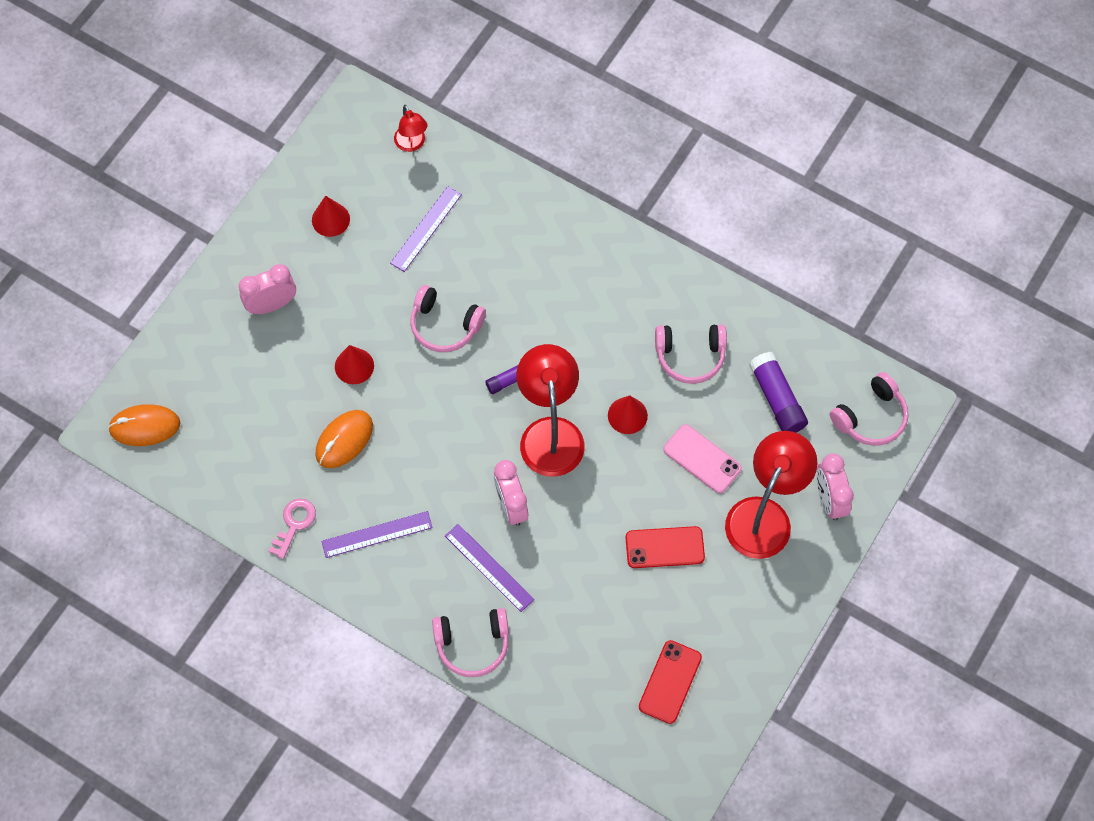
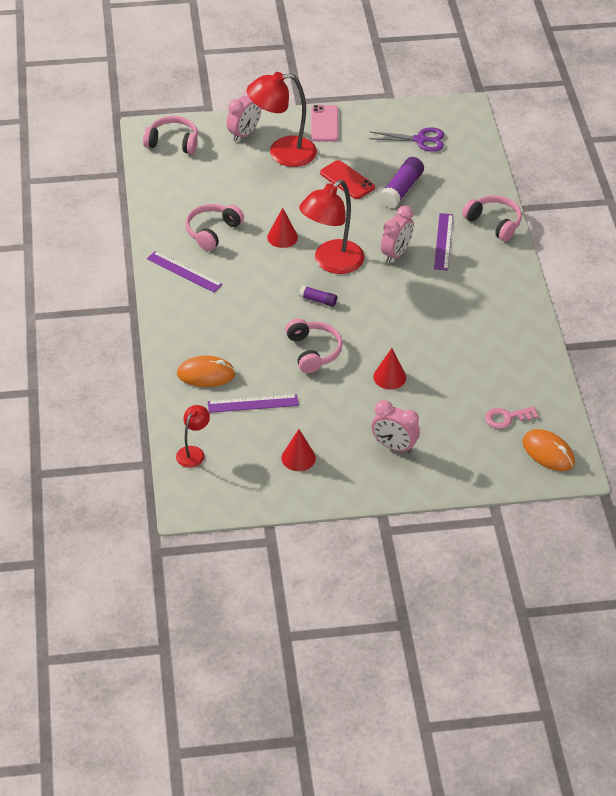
camera: 130 degrees left, 20 degrees down
(294, 524) = (520, 339): pink key -> pink key (507, 418)
(344, 440) = (442, 350): orange mouse -> orange mouse (206, 374)
(377, 534) = (482, 299): purple ruler -> purple ruler (184, 271)
(670, 682) = (420, 140): red phone -> purple scissors
(690, 356) = (212, 232): pink headphones -> pink headphones turned 105 degrees counterclockwise
(702, 459) = (275, 193): pink phone -> pink phone (324, 124)
(776, 399) = (202, 183): purple glue stick -> purple glue stick (401, 190)

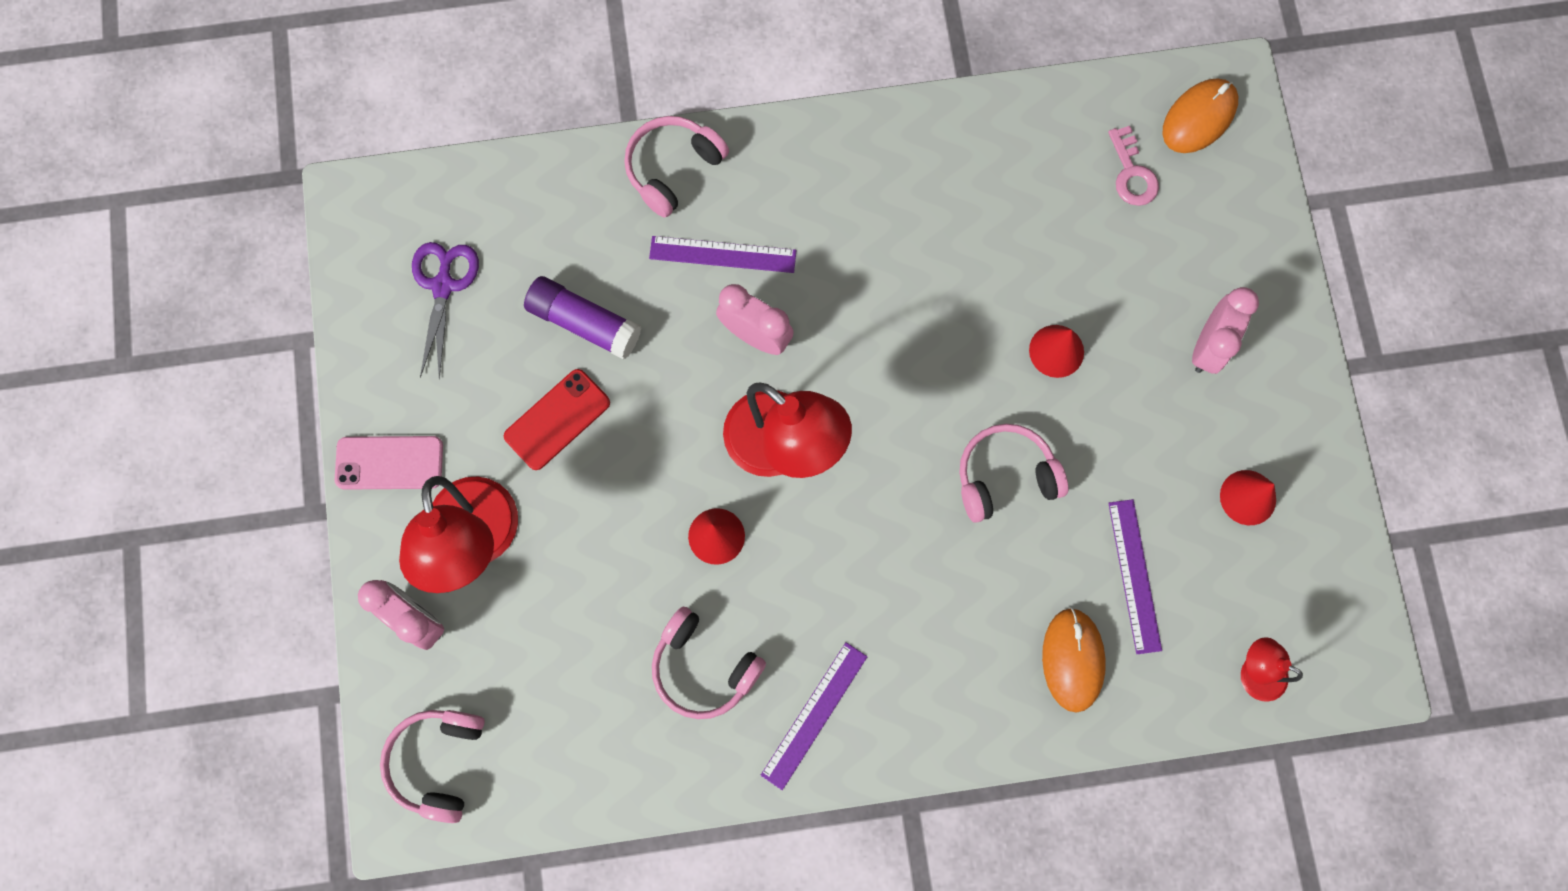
camera: 90 degrees left, 30 degrees up
(318, 300) = (879, 470): purple glue stick -> none

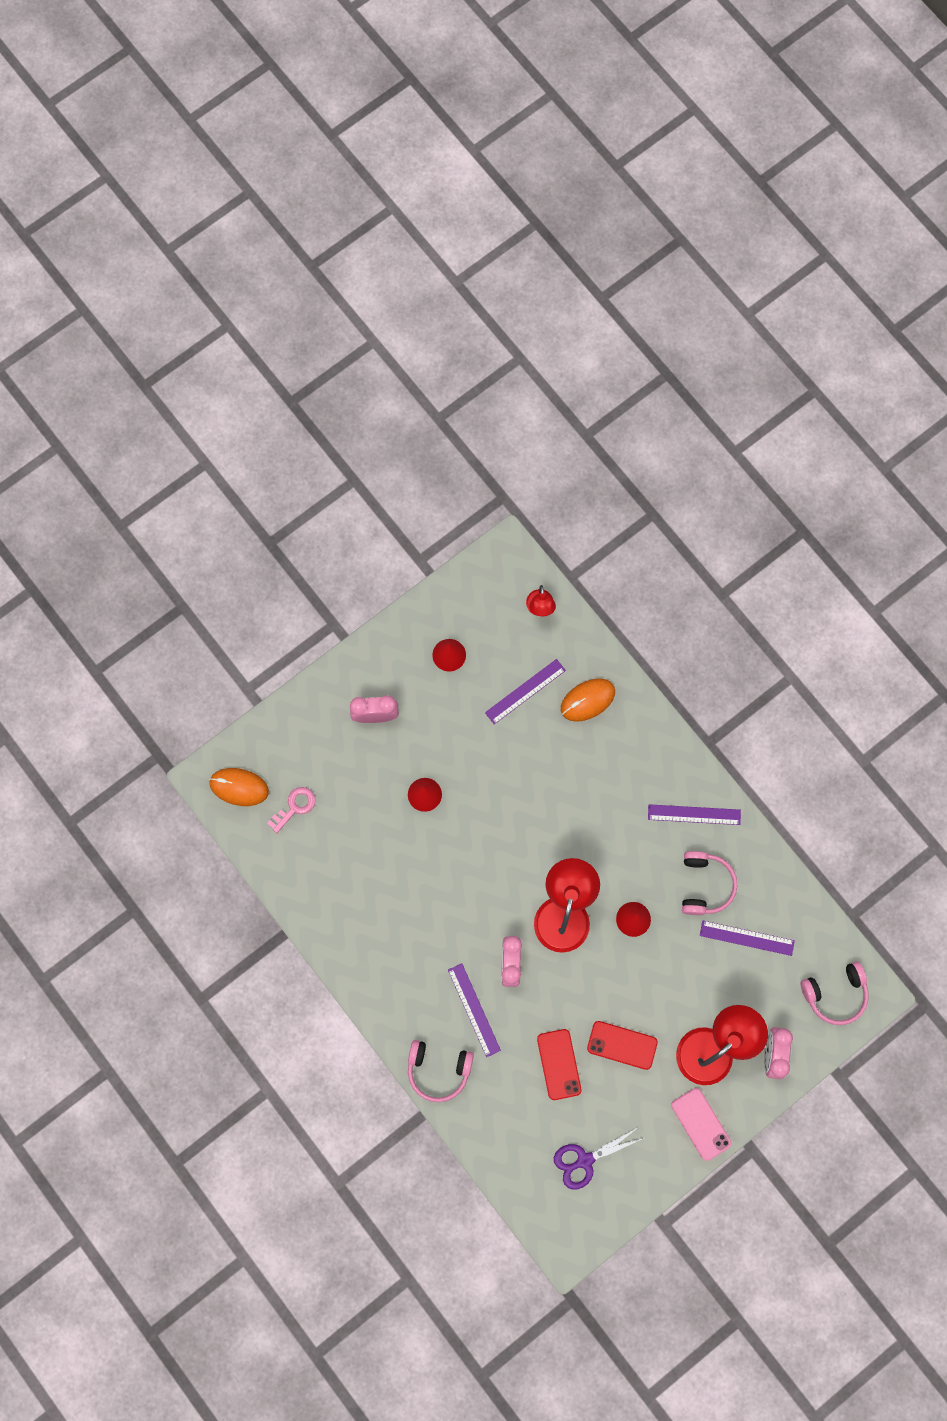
camera: 120 degrees left, 0 degrees up
(584, 323) = (559, 1064): purple glue stick -> red phone
(593, 682) = (747, 938): none -> purple ruler
(1005, 477) = (511, 784): pink headphones -> none

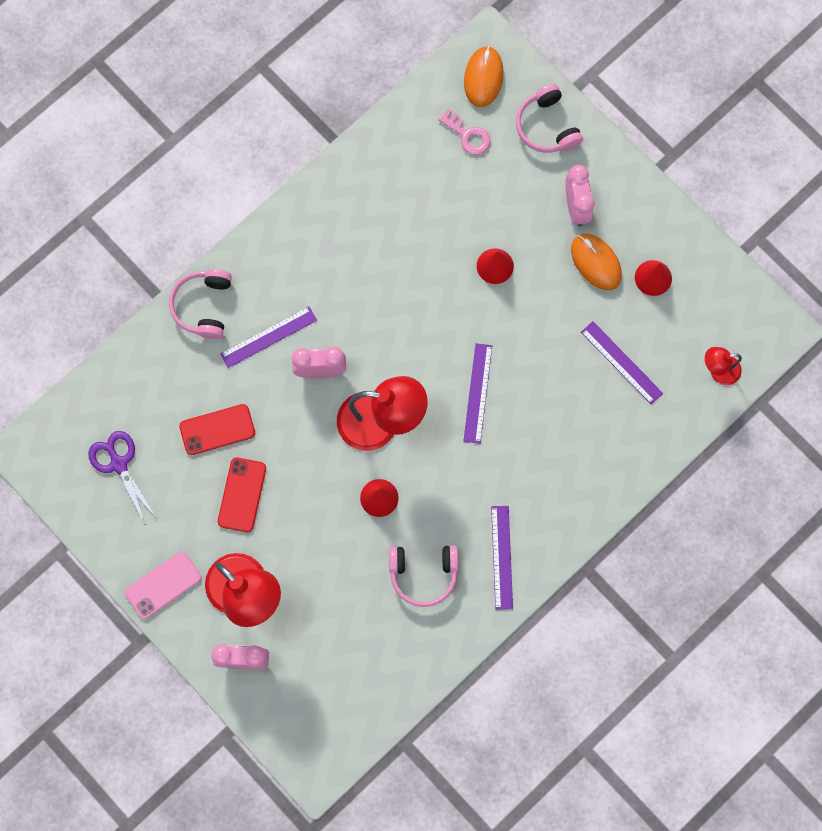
camera: 85 degrees right, 0 degrees up
(587, 700) = (619, 431): orange mouse -> orange mouse (596, 262)
(747, 938) = (368, 624): purple ruler -> purple ruler (477, 393)
(835, 994) = (314, 726): pink headphones -> pink headphones (547, 126)

